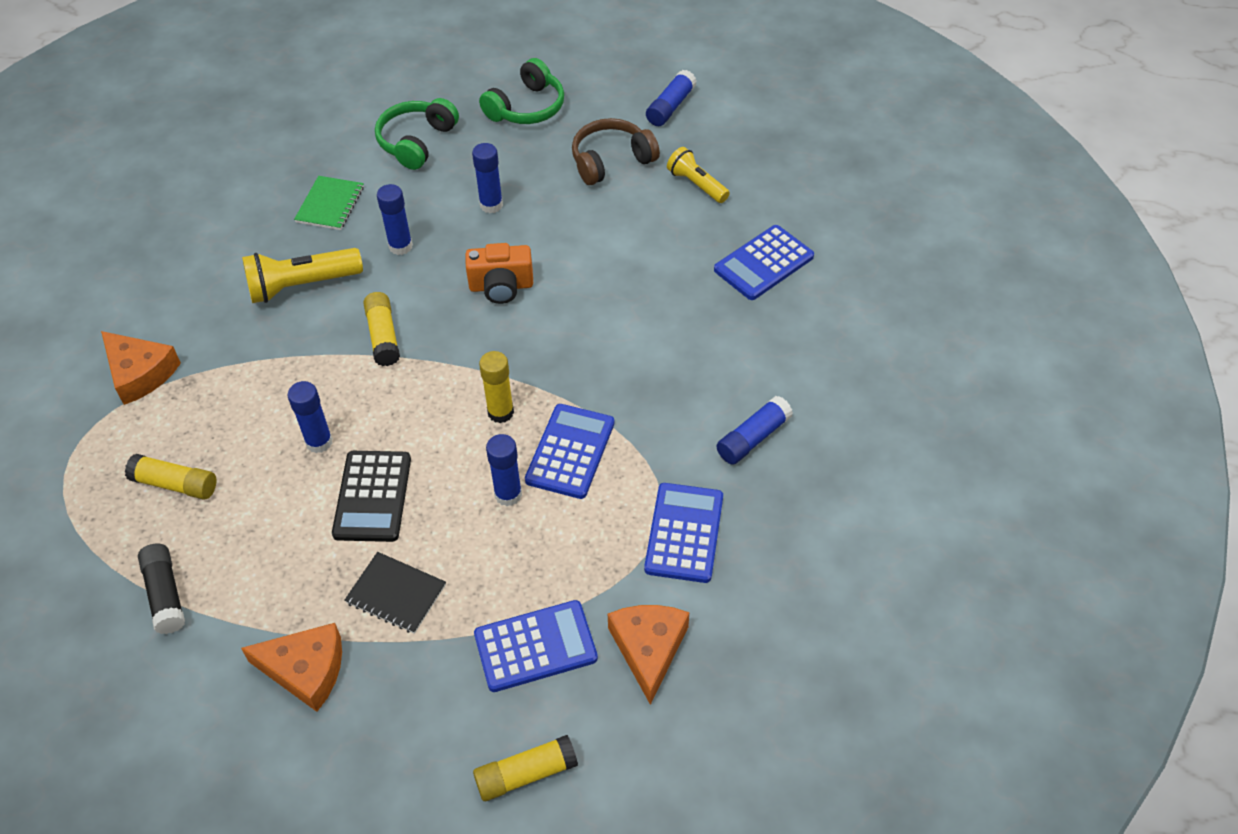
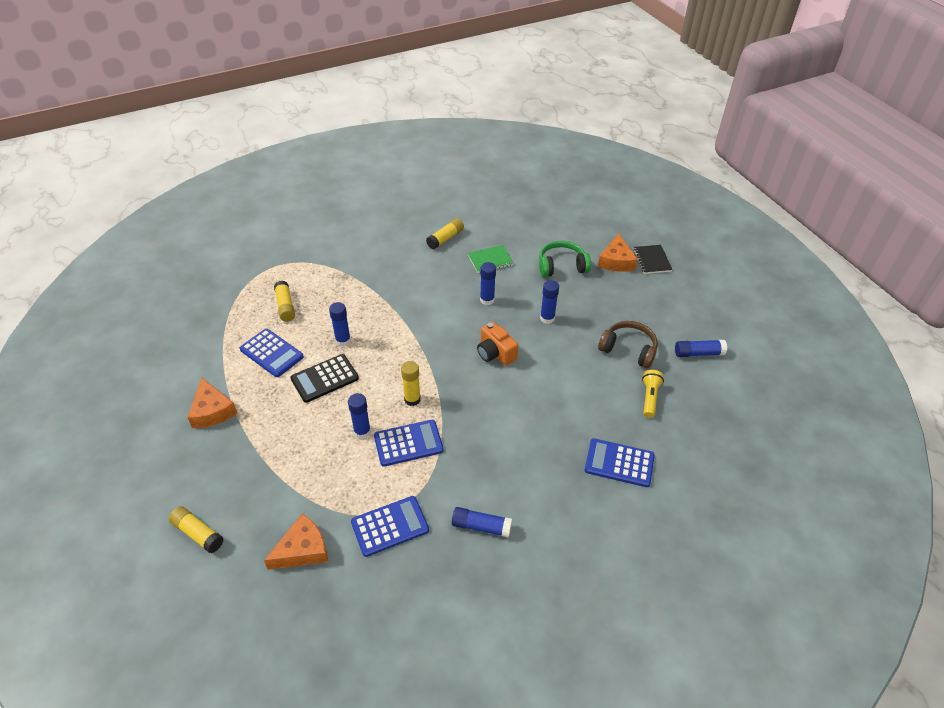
camera: 55 degrees right, 5 degrees down
(140, 373) = (337, 259): orange cheese -> orange cheese (616, 261)
(165, 594) = (225, 338): black glue stick -> none
(301, 286) = (431, 280): yellow flashlight -> none
(383, 336) = (424, 326): yellow glue stick -> yellow glue stick (445, 238)
(396, 594) = (274, 420): black notebook -> black notebook (652, 260)
(527, 107) = (630, 293): green headphones -> none
(535, 646) = (275, 496): blue calculator -> blue calculator (271, 353)

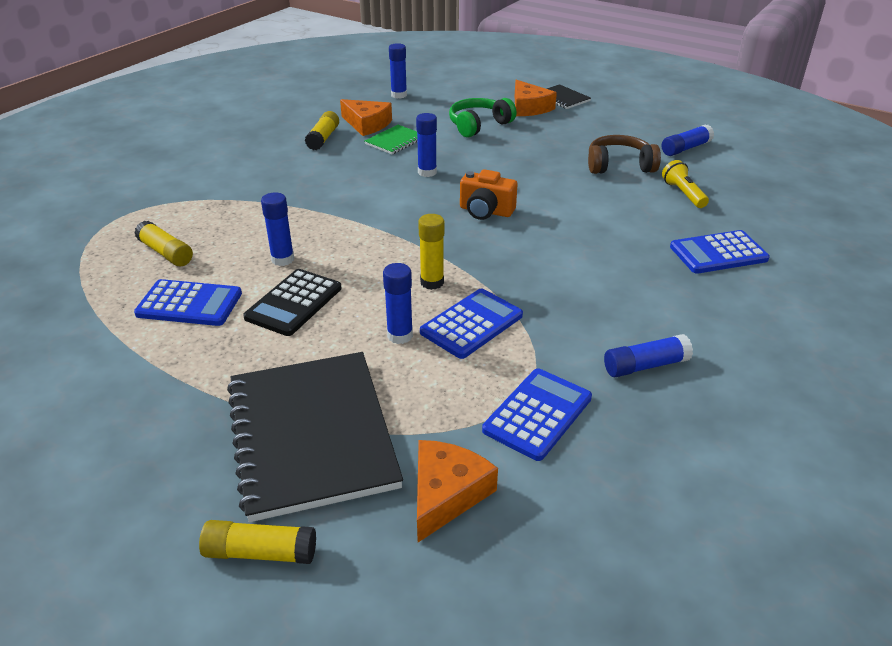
camera: 30 degrees left, 10 degrees down
(212, 411) = (150, 396): orange cheese -> orange cheese (367, 124)
(268, 477) = (312, 434): none -> black notebook
(547, 318) = (509, 167): blue glue stick -> blue glue stick (399, 95)

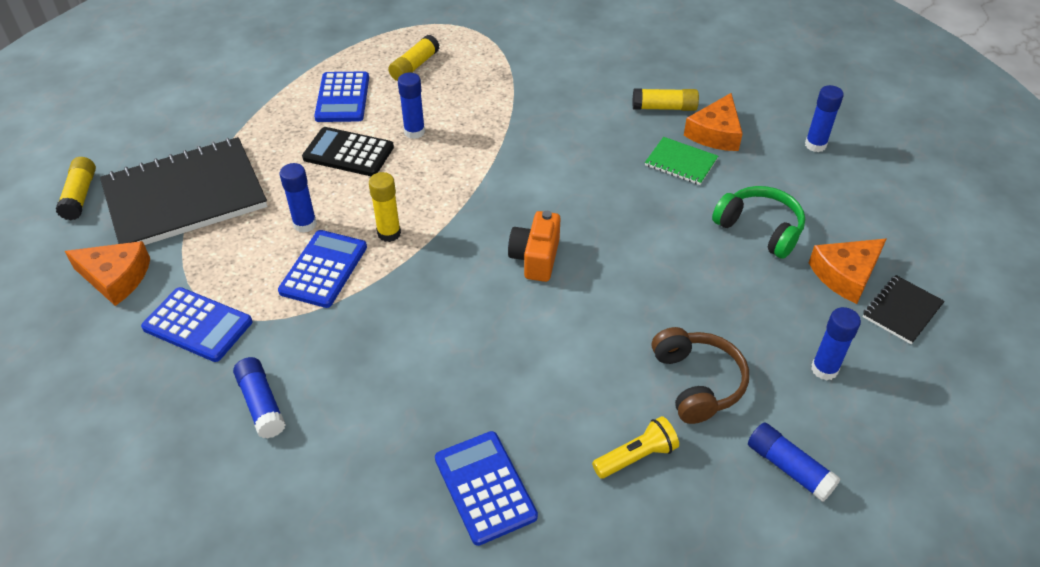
camera: 80 degrees right, 10 degrees up
(427, 172) = (612, 199): blue glue stick -> blue glue stick (824, 369)
(471, 324) = (324, 269): blue calculator -> blue calculator turned 105 degrees counterclockwise

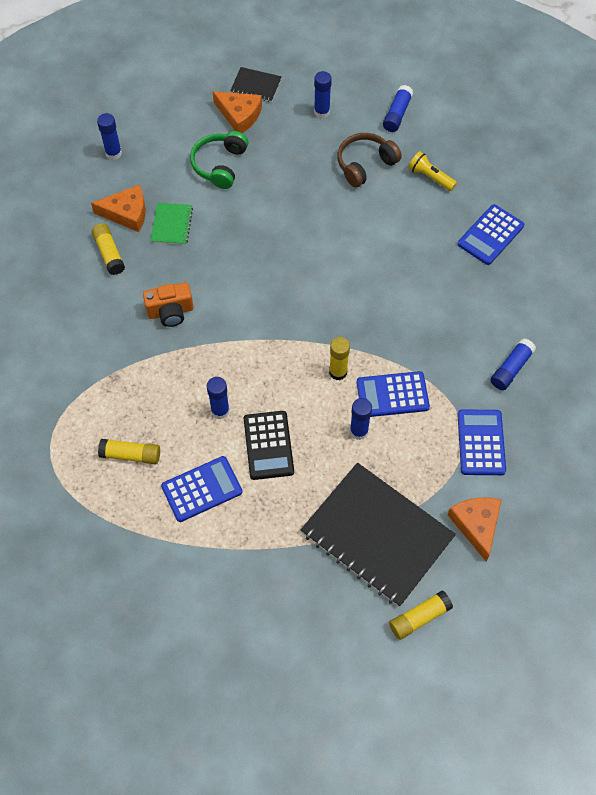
camera: 115 degrees left, 15 degrees up
(535, 258) = (313, 276): orange camera -> orange camera (170, 312)

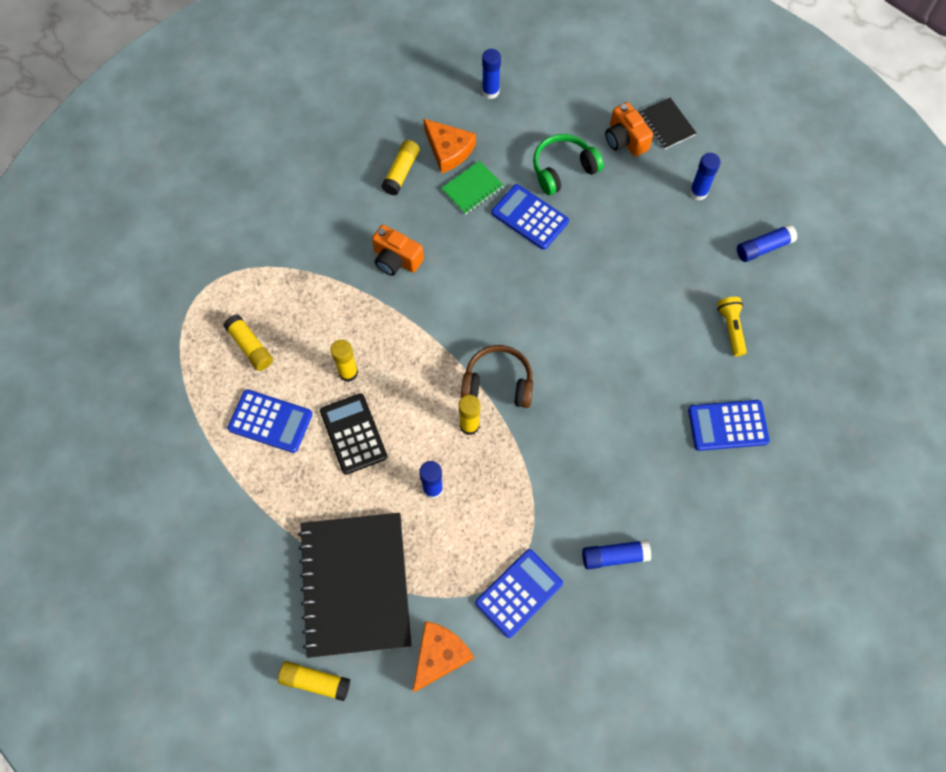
camera: 45 degrees right, 5 degrees up
(220, 411) = (348, 372): blue glue stick -> yellow glue stick
(239, 115) = (625, 140): orange cheese -> orange camera
(268, 445) = (353, 434): black calculator -> black calculator turned 120 degrees clockwise
(365, 164) = (685, 269): brown headphones -> brown headphones (498, 383)
(392, 395) = (491, 484): blue calculator -> blue calculator (529, 217)

